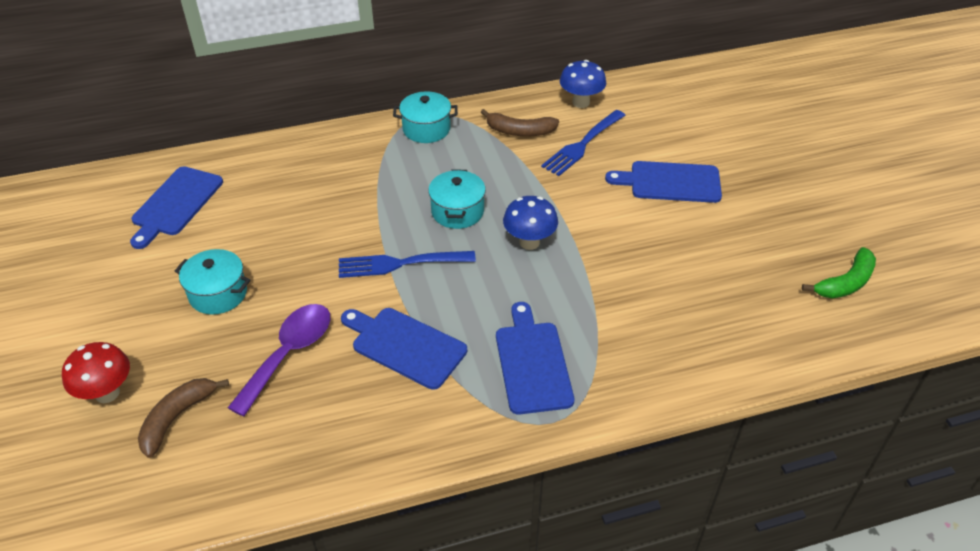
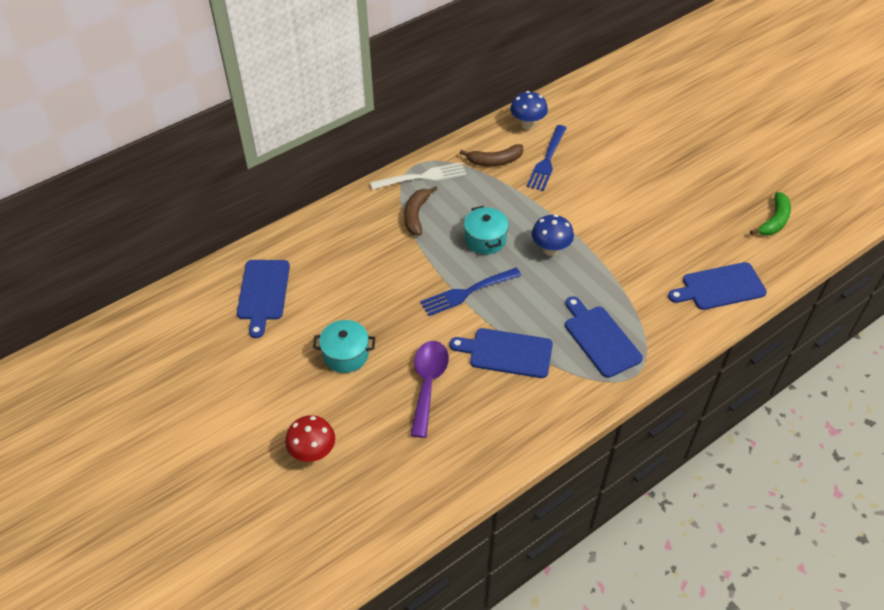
camera: 20 degrees left, 5 degrees up
(177, 418) = (377, 454): brown banana -> brown banana (416, 215)
(426, 129) = (422, 177): turquoise pot -> white fork
(670, 182) = (625, 175): blue cutting board -> blue cutting board (720, 287)

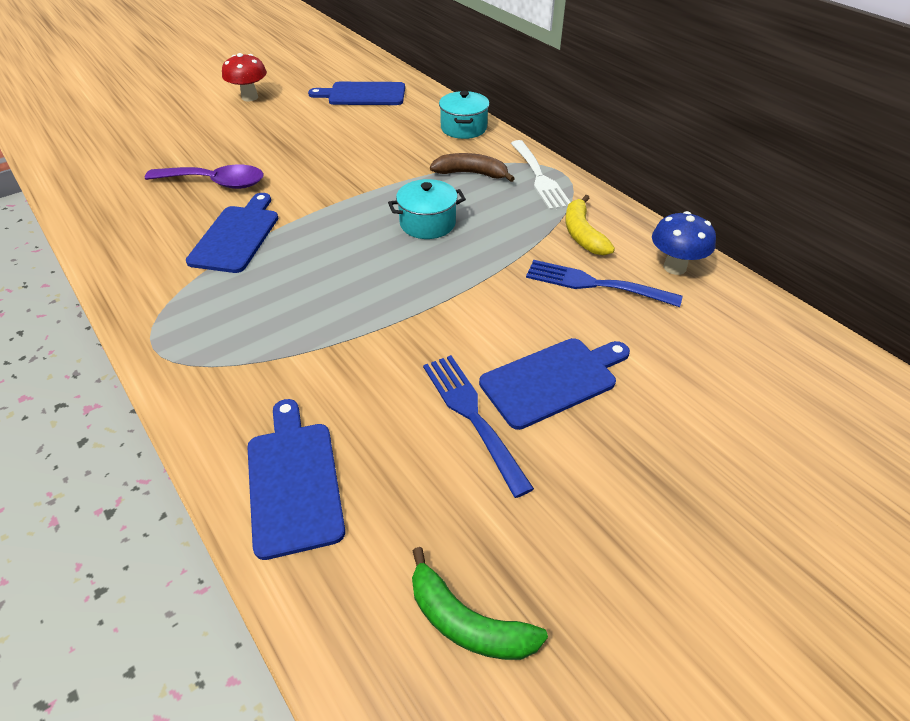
camera: 90 degrees right, 5 degrees down
(313, 453) = (165, 125): red mushroom -> red mushroom (250, 97)
(346, 354) = (272, 137): turquoise pot -> turquoise pot (463, 128)
(467, 292) = (339, 209): blue fork -> blue fork (472, 416)
(495, 161) = (582, 234): brown banana -> yellow banana
(550, 249) = (405, 279): blue mushroom -> none
(600, 339) = (230, 317): blue cutting board -> blue cutting board (552, 380)

